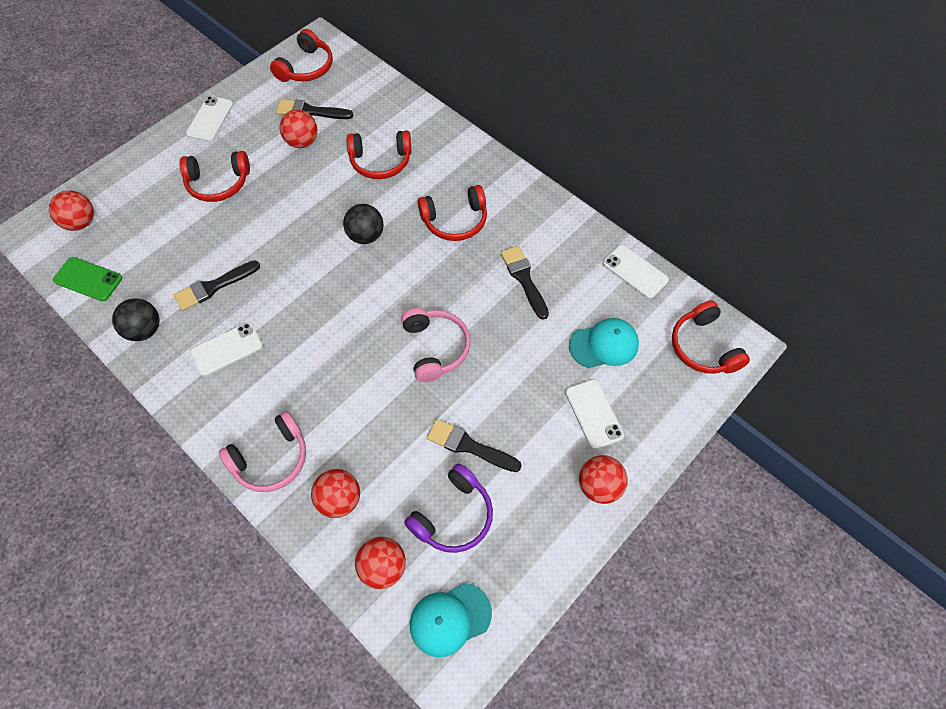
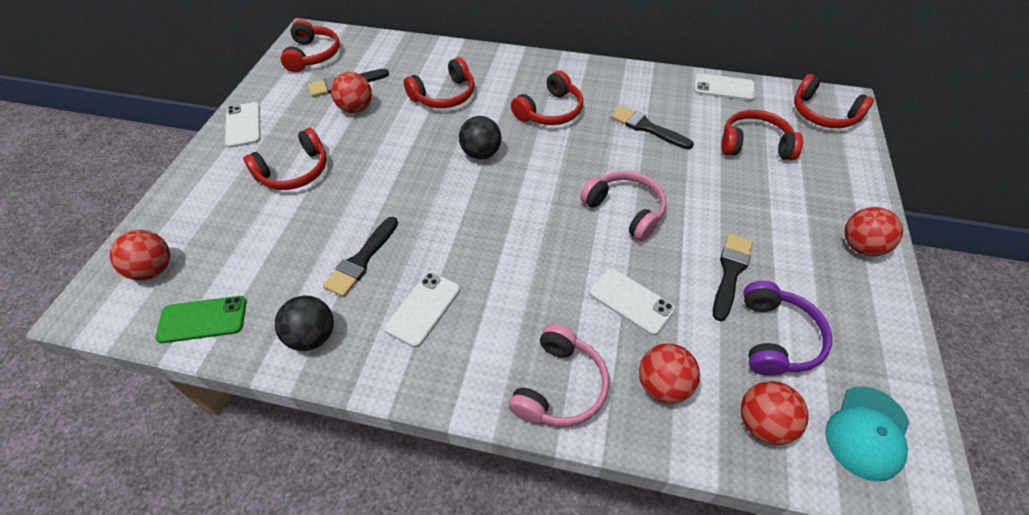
camera: 30 degrees left, 10 degrees down
(469, 446) = (730, 272): black brush -> black brush turned 120 degrees clockwise
(593, 414) = (799, 196): white phone -> white phone (631, 301)
(604, 345) = (754, 145): turquoise cap -> red headphones

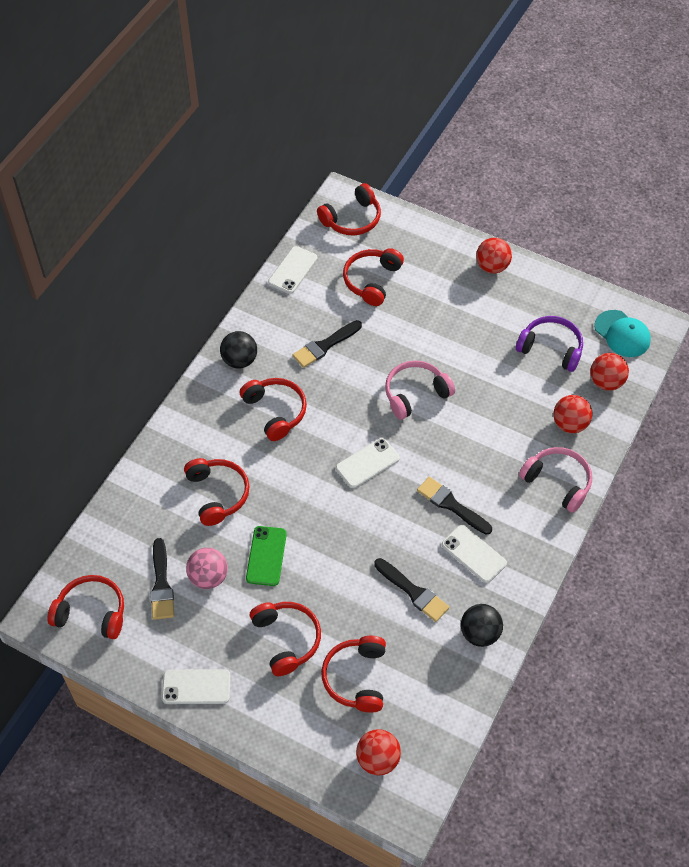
camera: 75 degrees left, 5 degrees up
(202, 320) = (443, 715): green phone -> green phone (266, 556)
(251, 232) = (356, 678): none -> red headphones
(356, 108) = (208, 577): red ball -> pink ball
(481, 153) = (314, 480): black ball -> black ball (239, 360)
(631, 301) = (501, 419): white phone -> white phone (367, 463)
(730, 272) = (493, 351): black brush -> black brush (451, 505)

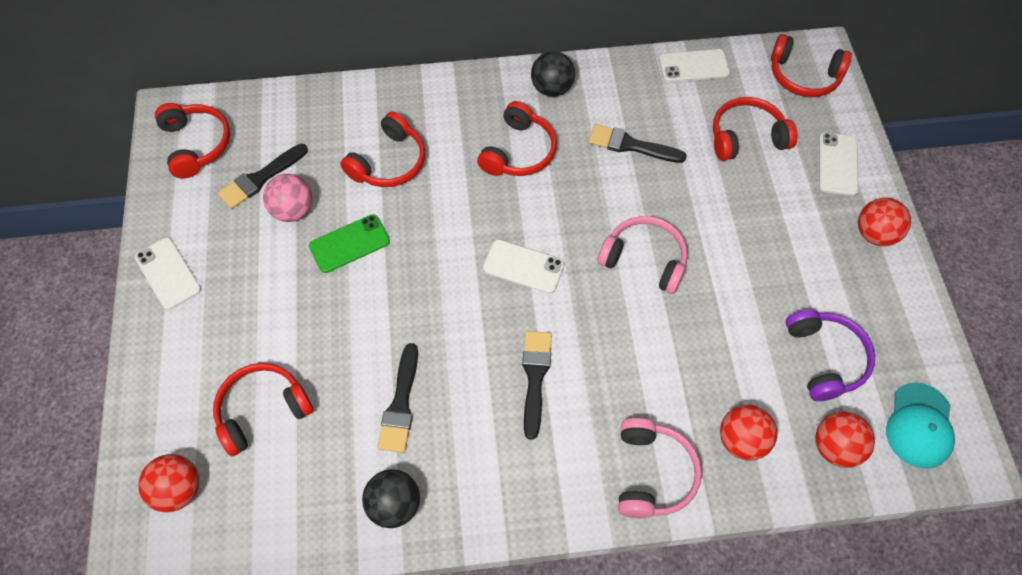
camera: 55 degrees right, 5 degrees up
(286, 639) = (267, 318): red headphones -> none
(474, 554) = (490, 438): white phone -> white phone (837, 164)

